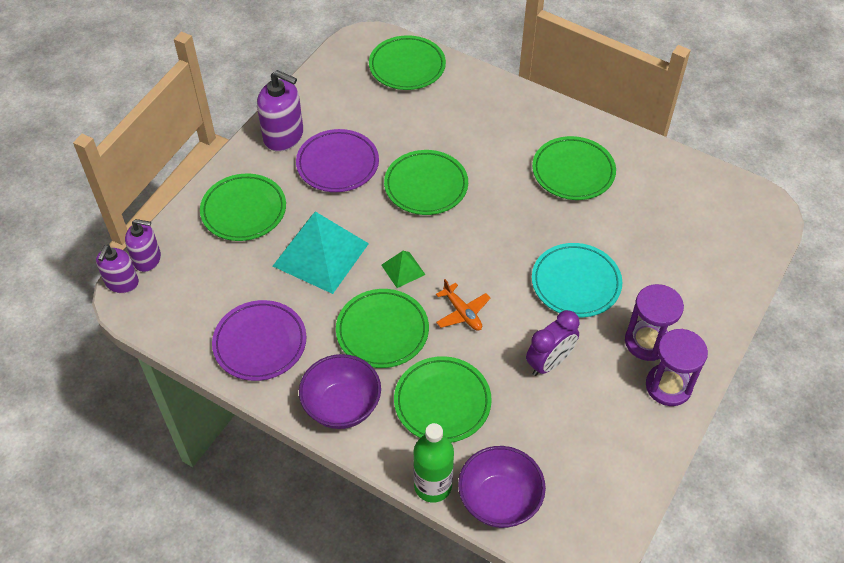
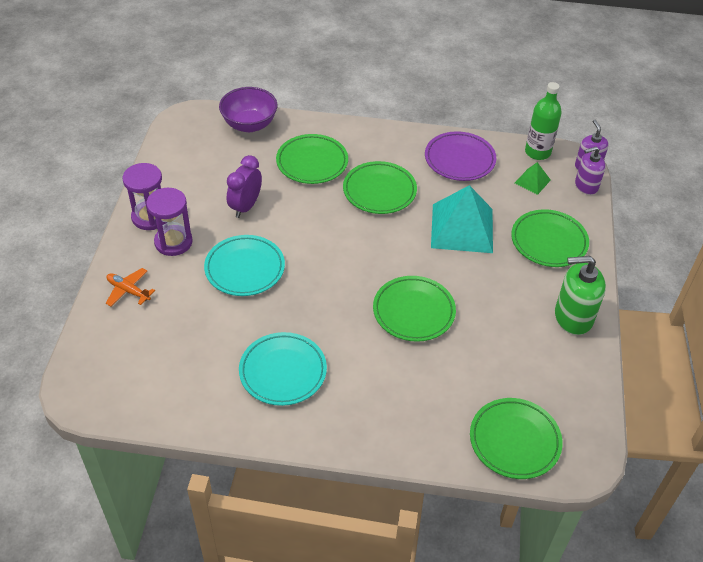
camera: 155 degrees right, 5 degrees down
(283, 136) = (573, 317): purple soap dispenser -> green soap dispenser
(337, 164) = (504, 306): purple plate -> none
(342, 406) = (378, 142): purple bowl -> none
(403, 269) = (390, 236): green pyramid -> green pyramid (532, 181)
(433, 485) = (295, 120): green bottle -> green bottle (537, 152)
(462, 312) = (327, 220): orange plane -> orange plane (128, 291)
(573, 172) = (283, 371): green plate -> turquoise plate

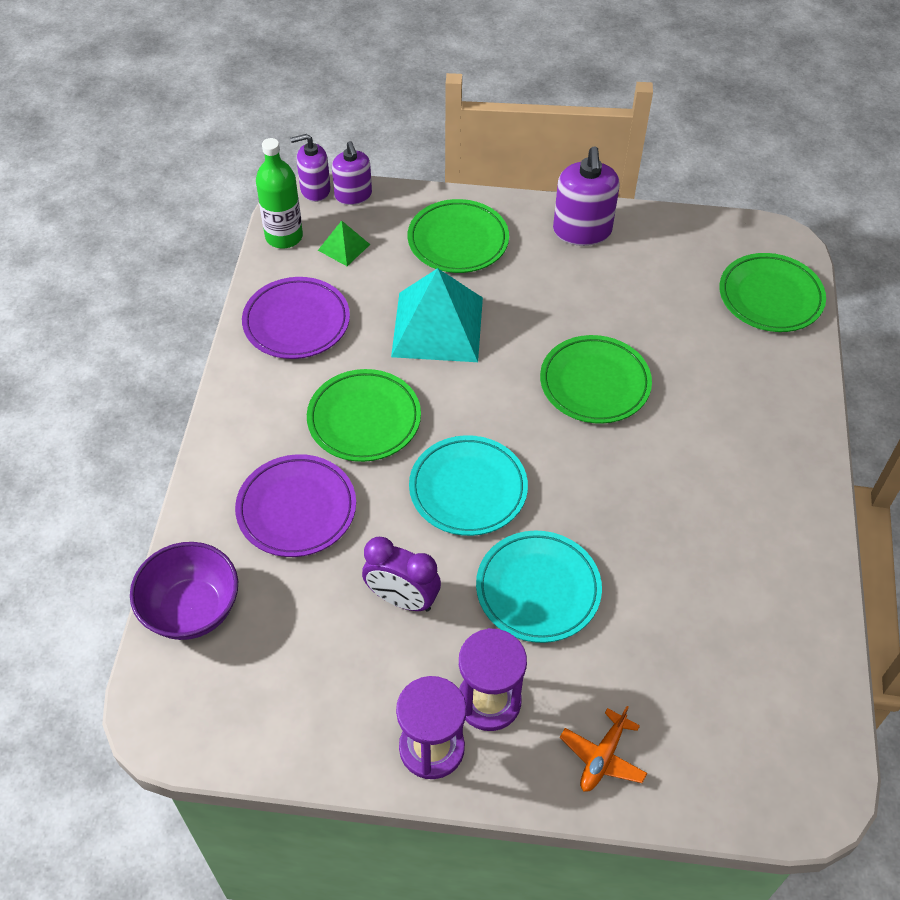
camera: 90 degrees left, 5 degrees up
(283, 371) = (720, 528): turquoise plate -> turquoise plate (468, 489)
(312, 162) = (296, 509): green plate -> purple plate
(573, 317) = (582, 231): green soap dispenser -> purple soap dispenser

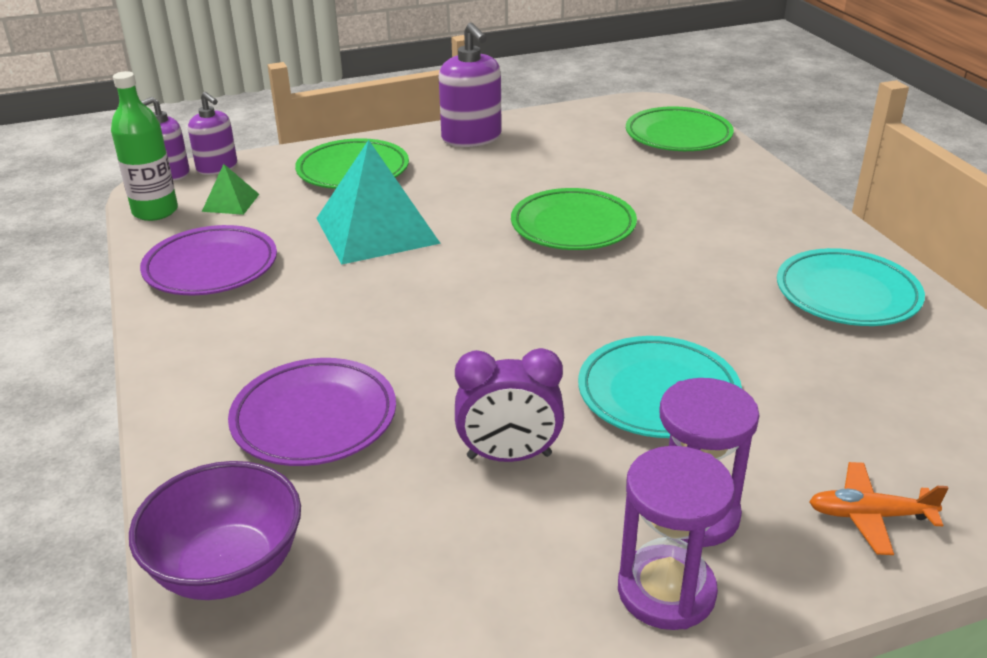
camera: 25 degrees left, 20 degrees down
(364, 419) = (345, 319): green plate -> none
(468, 489) = (509, 338): turquoise plate -> turquoise plate (847, 294)
(603, 757) = (869, 516): orange plane -> orange plane turned 90 degrees clockwise

